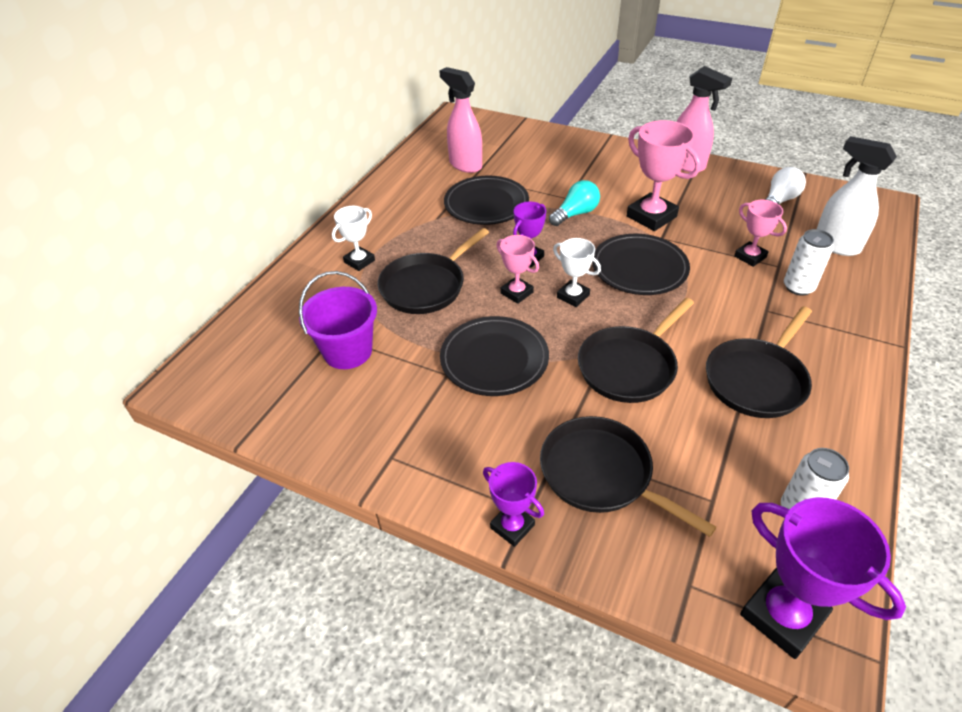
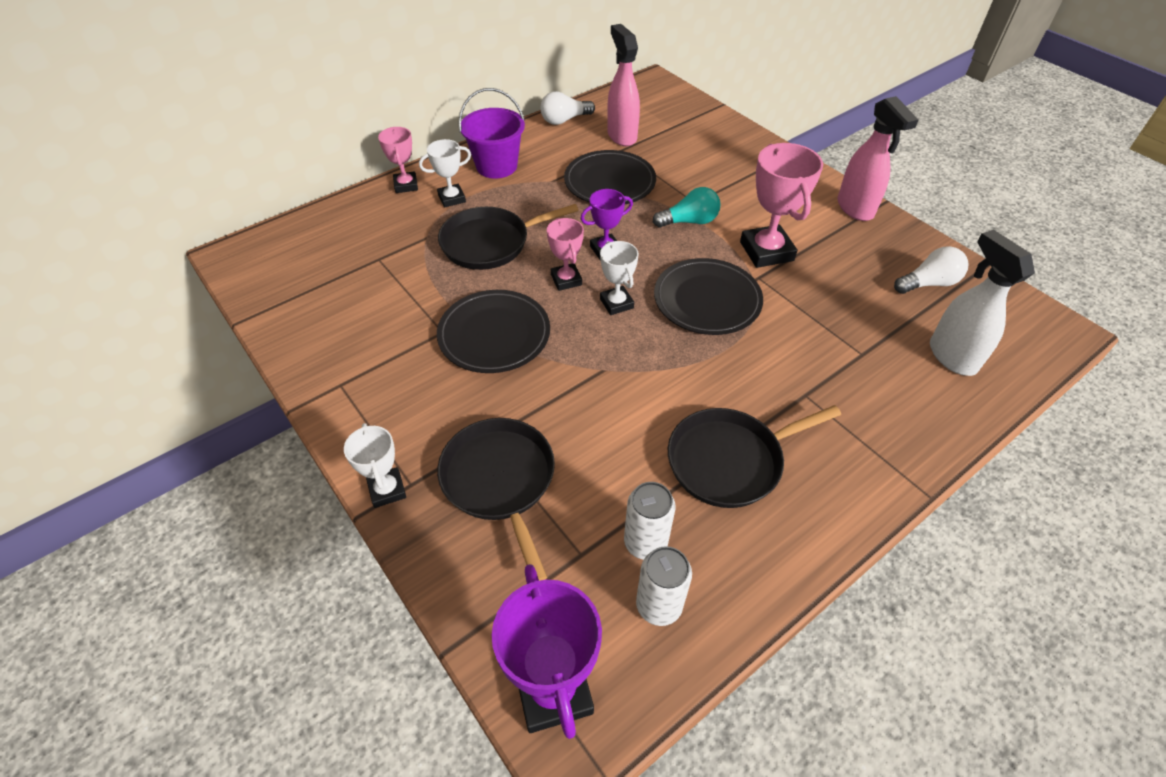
camera: 25 degrees right, 5 degrees up
(347, 351) = (378, 277): purple bucket -> purple bucket (496, 166)
(406, 166) = (564, 120): none -> white light bulb
(512, 526) = (387, 490): purple trophy -> white trophy
(629, 366) = (612, 393): black pan -> none
(750, 257) = (838, 332): pink trophy -> pink trophy (406, 185)
(798, 287) = (864, 385): white can -> white can (645, 542)

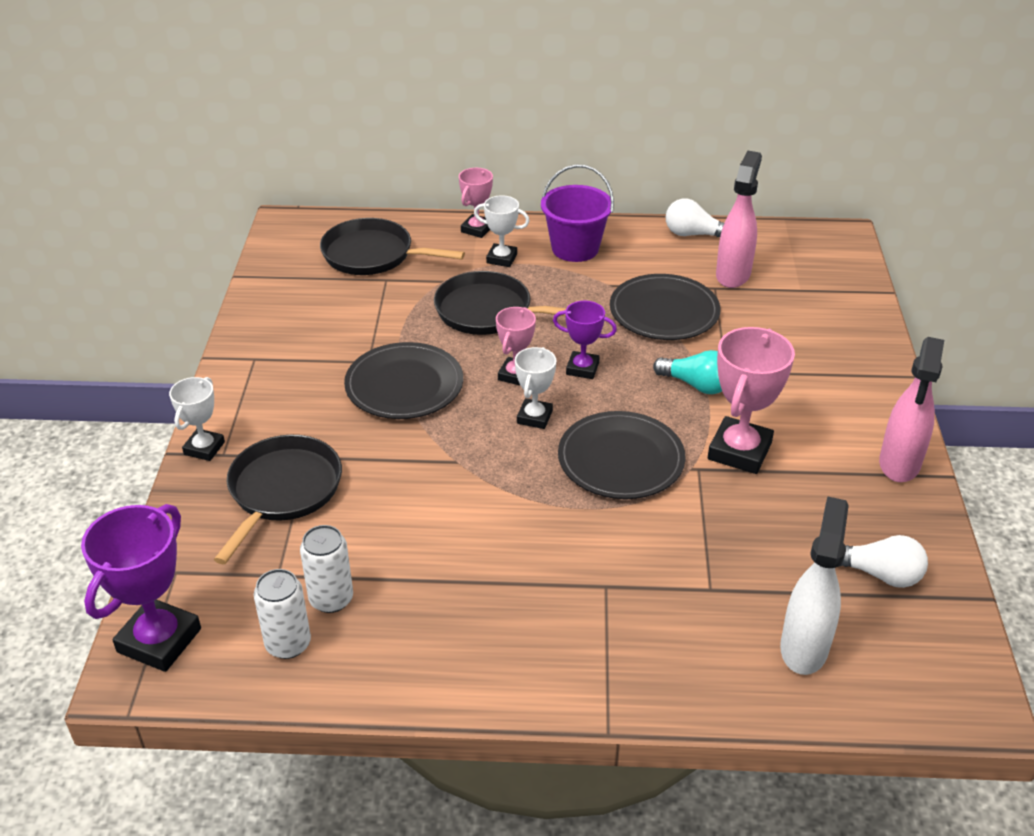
camera: 40 degrees right, 10 degrees down
(729, 461) = (469, 590): black pan -> black pan (372, 255)

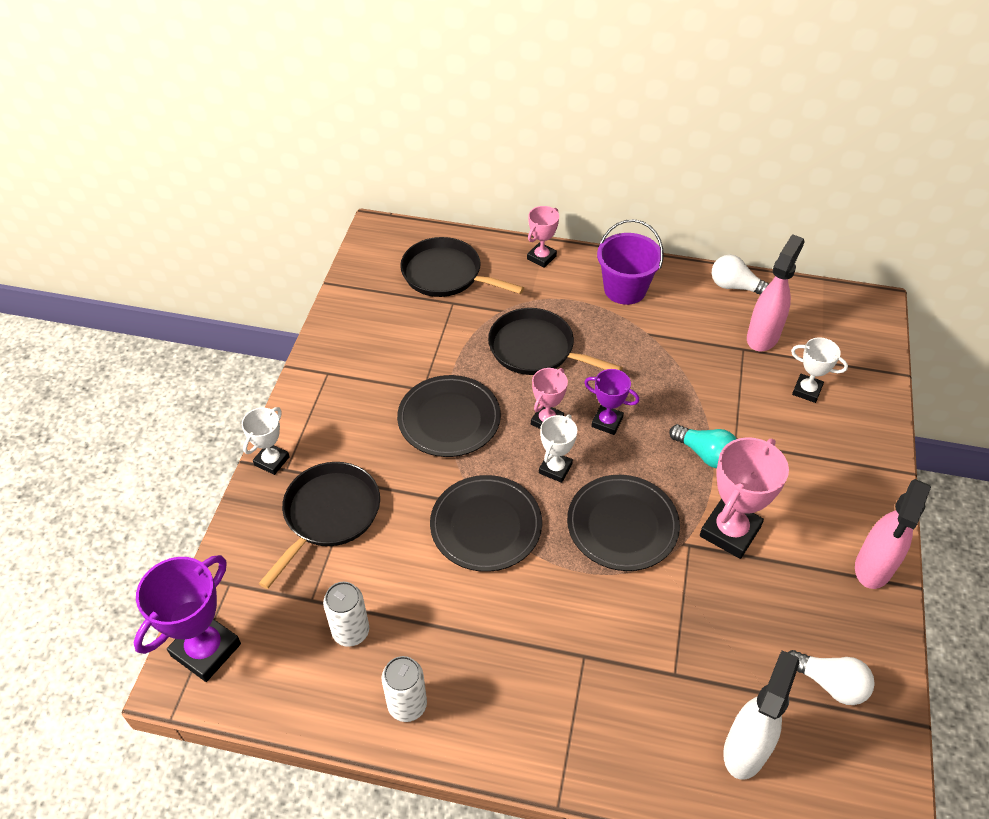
camera: 10 degrees right, 10 degrees up
(288, 644) = (308, 671): white can -> white can (407, 705)
(501, 258) = (557, 292): white trophy -> white trophy (807, 390)
(664, 312) = (691, 370): black plate -> black plate (486, 525)

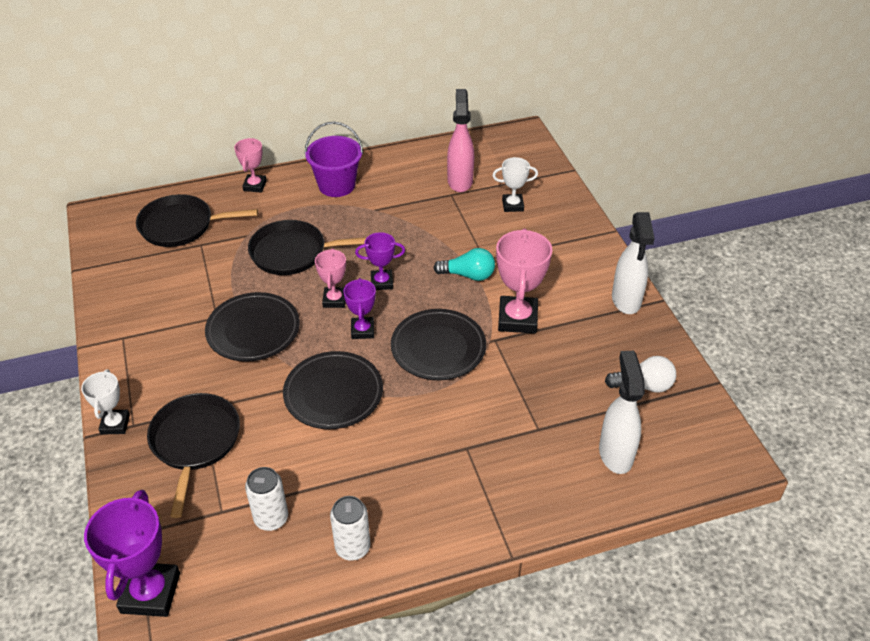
camera: 30 degrees left, 5 degrees down
(555, 469) = (362, 330): white trophy -> purple trophy
(735, 287) = (419, 154): white light bulb -> none
(873, 568) = (626, 300): pink spray bottle -> white spray bottle

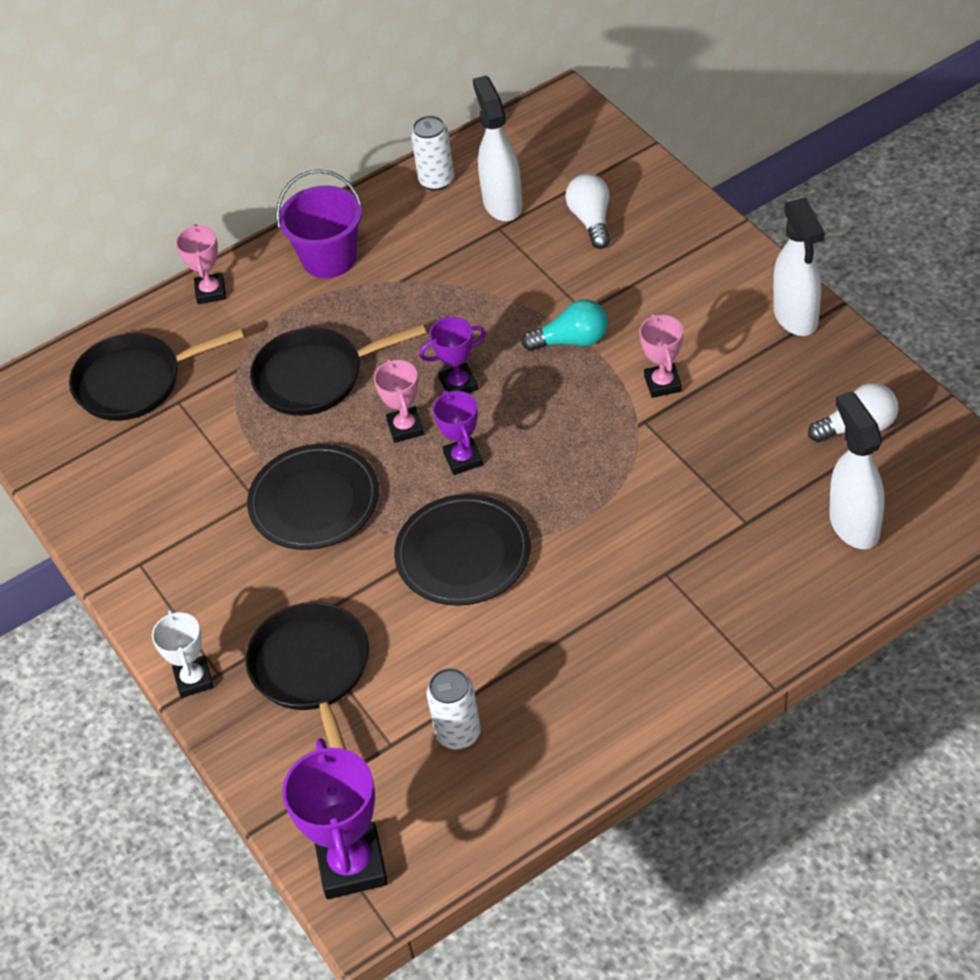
camera: 10 degrees left, 5 degrees up
(352, 547) = (576, 736): white can -> white can (436, 180)
(438, 347) = (574, 453): black plate -> none
(460, 181) = (502, 203): pink spray bottle -> white spray bottle
(512, 205) = (591, 220): white trophy -> white light bulb
(517, 319) = (662, 383): pink trophy -> pink trophy, size x0.59

